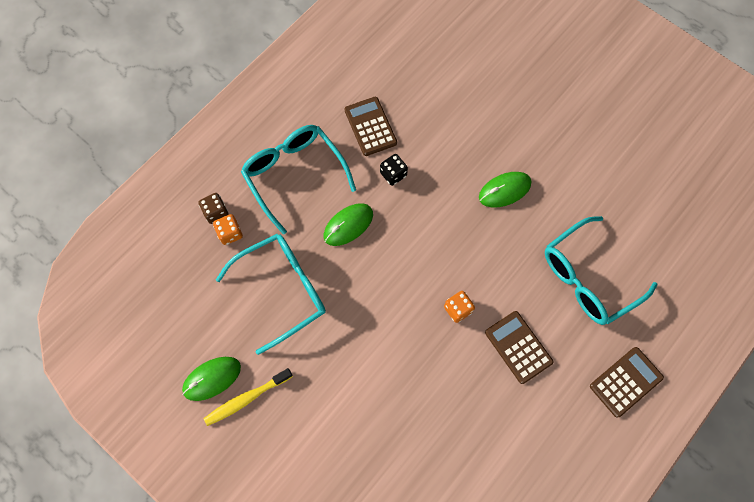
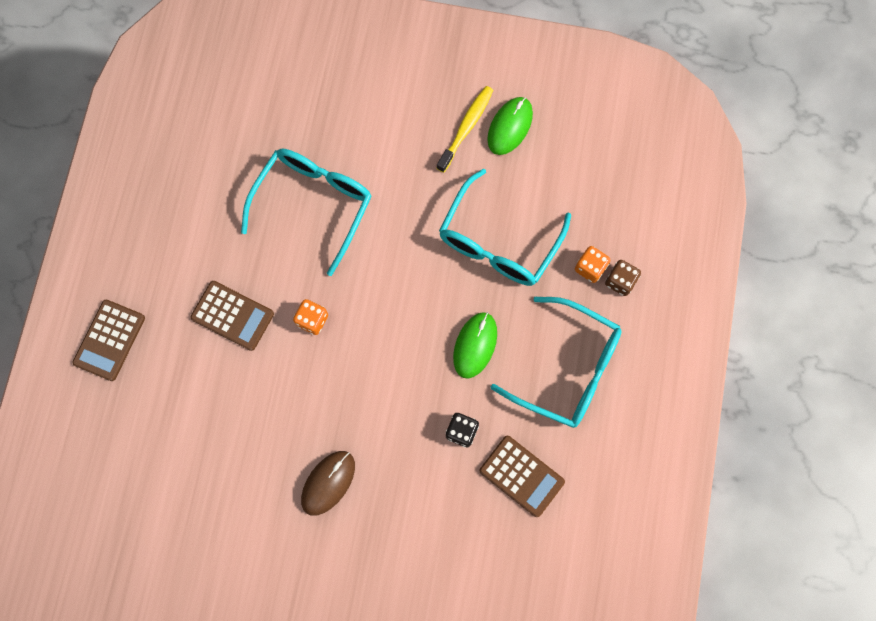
camera: 150 degrees right, 5 degrees up
(504, 190) = (328, 483): green mouse -> brown mouse
(587, 278) = (191, 429): turquoise glasses -> turquoise glasses (314, 204)

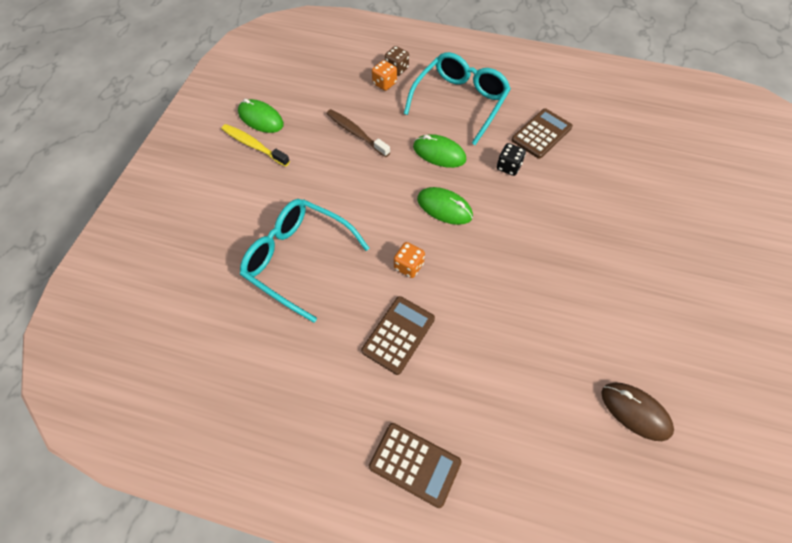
camera: 85 degrees left, 15 degrees down
(328, 483) = (556, 261): brown mouse -> brown mouse (635, 411)
(393, 355) = (444, 207): none -> green mouse
(498, 242) = (356, 133): turquoise glasses -> brown toothbrush

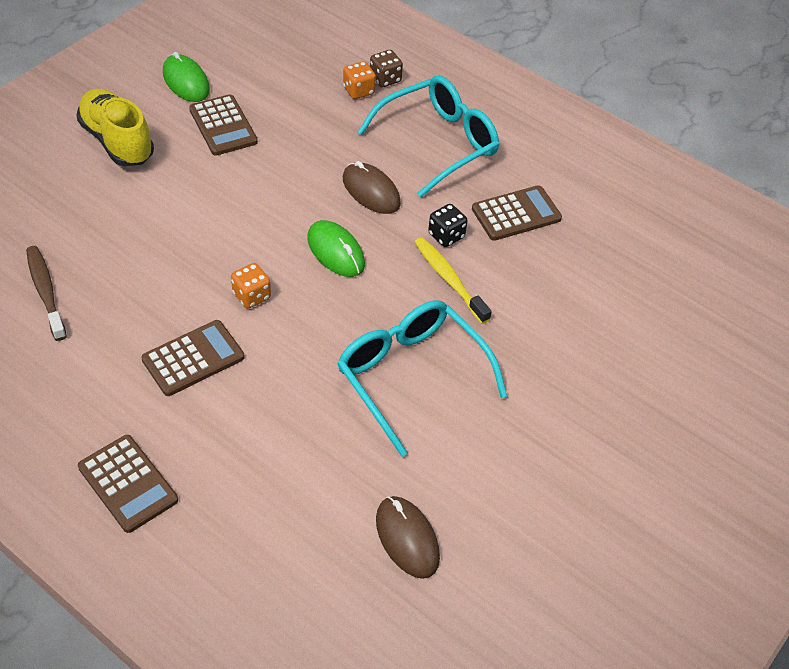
camera: 20 degrees right, 10 degrees down
(238, 183) = (117, 141): none -> yellow shoe
(253, 145) = (159, 108): yellow toothbrush -> yellow toothbrush (449, 279)
(297, 259) = (133, 243): turquoise glasses -> turquoise glasses (411, 375)
(307, 143) = (223, 126): none -> brown calculator
(356, 133) = (286, 134): brown toothbrush -> brown toothbrush (45, 291)
(439, 153) = (371, 191): green mouse -> brown mouse

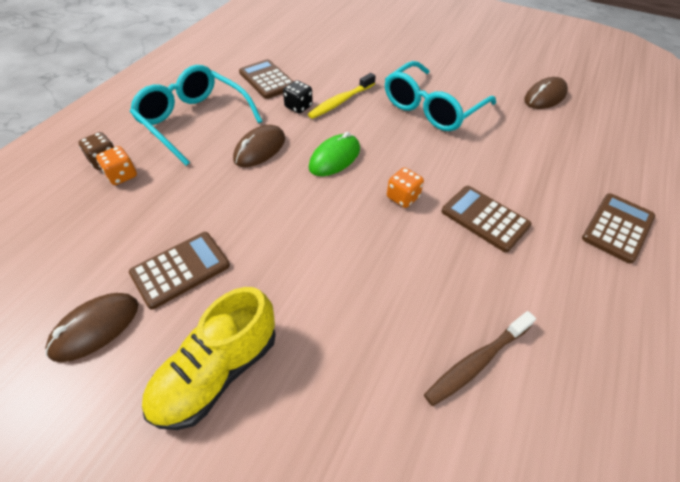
camera: 100 degrees left, 0 degrees up
(186, 81) = (95, 328): green mouse -> brown mouse

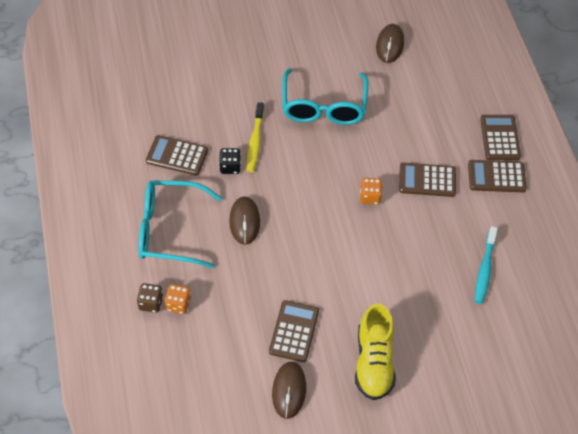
camera: 40 degrees left, 5 degrees up
(334, 158) = (301, 195): green mouse -> none
(476, 362) = (484, 270): brown toothbrush -> turquoise toothbrush
(582, 264) = (496, 176): none -> brown calculator

